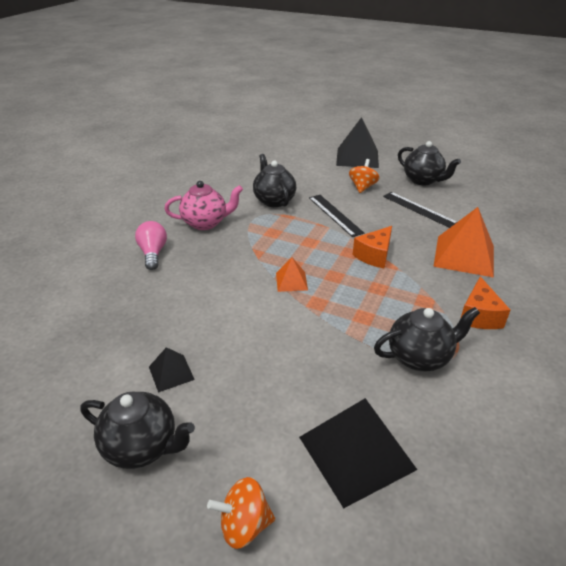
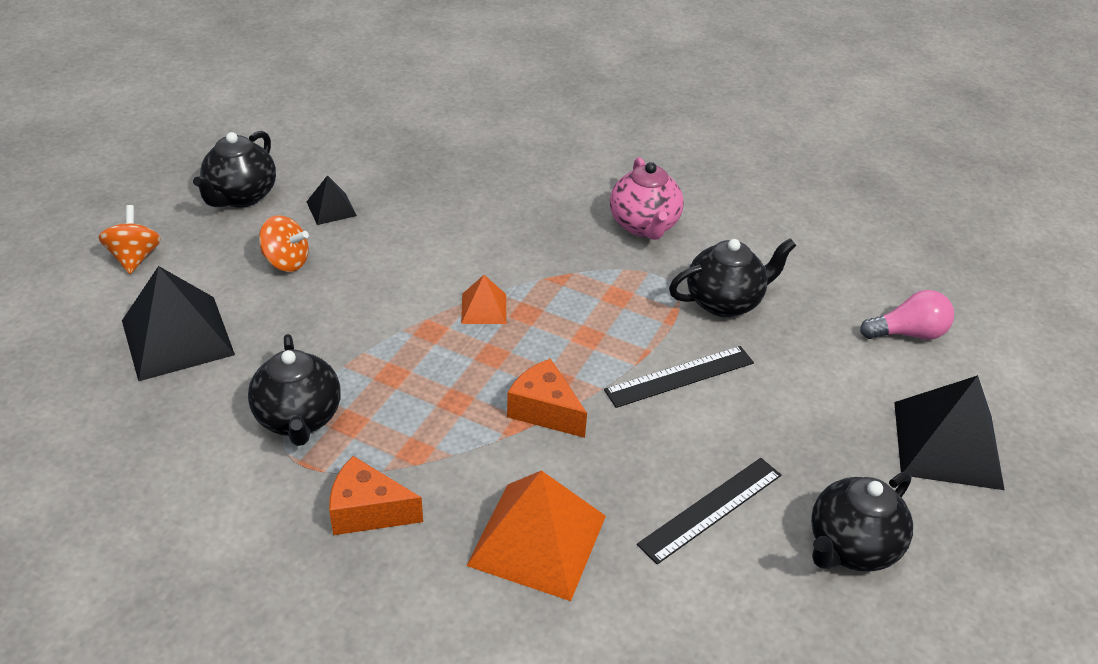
camera: 90 degrees right, 5 degrees up
(153, 253) = (562, 182): pink light bulb -> pink light bulb (908, 333)
(362, 187) = (797, 432): orange spinning top -> orange spinning top (286, 262)

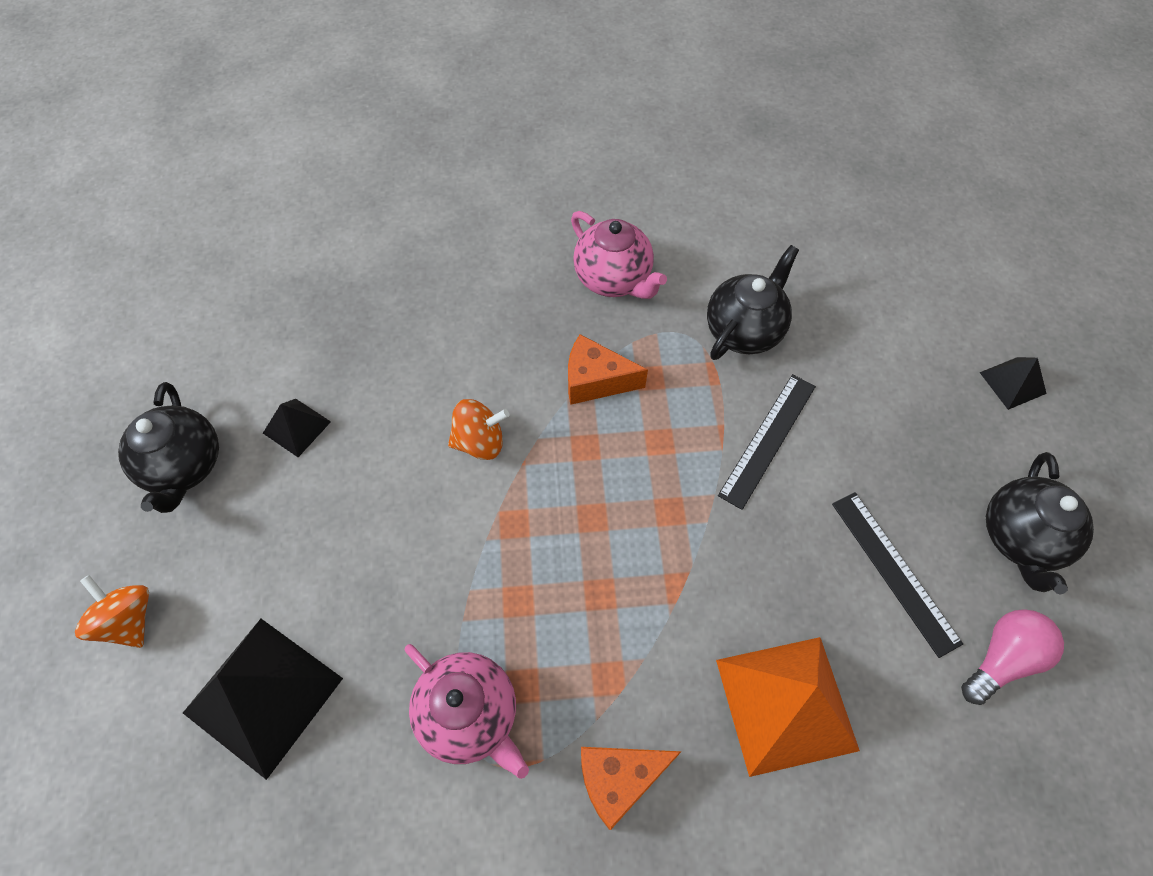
camera: 30 degrees left, 20 degrees up
(286, 262) = (303, 525): orange spinning top -> orange spinning top (480, 441)
(299, 419) = (470, 714): black teapot -> pink teapot
(483, 308) = (543, 465): orange pyramid -> none
(544, 411) = (685, 553): orange cheese -> orange cheese (595, 381)
(711, 509) = (894, 571): black ruler -> black ruler turned 45 degrees counterclockwise
(908, 333) = (906, 280): pink light bulb -> pink light bulb (1001, 658)
(947, 444) = (1012, 383): black pyramid -> black pyramid, size x0.50

